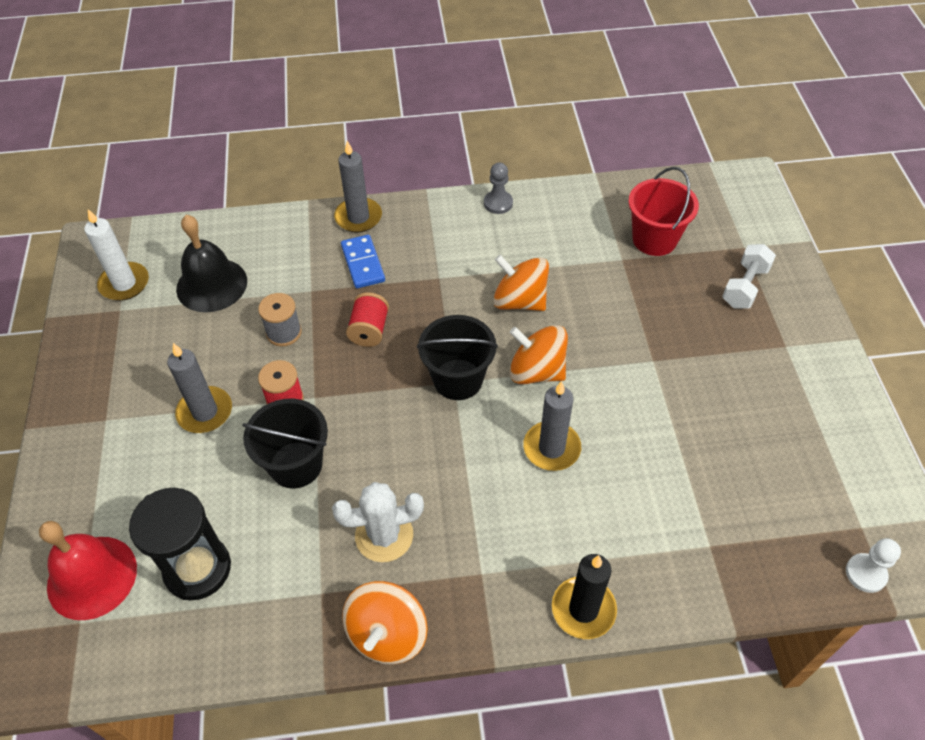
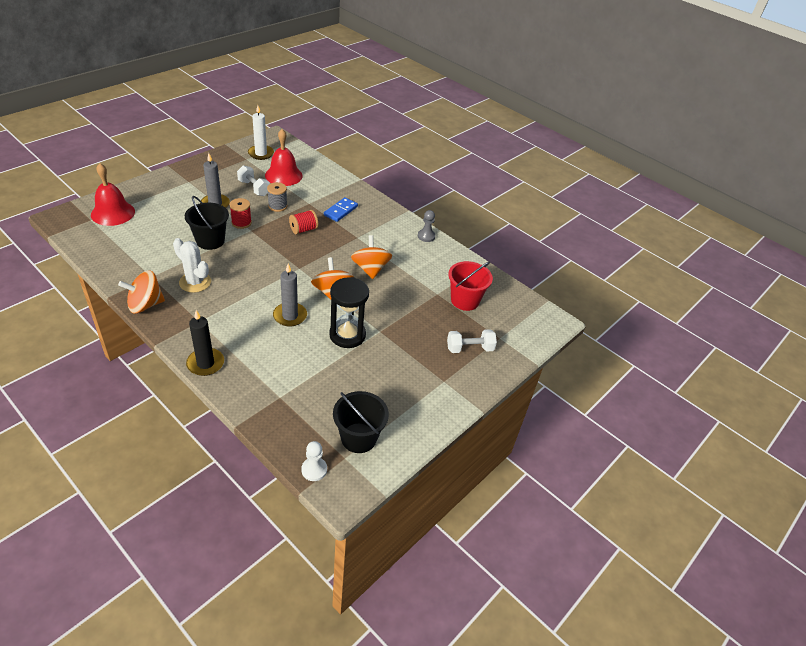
camera: 45 degrees right, 10 degrees down
(197, 569) = (137, 237): black hourglass -> black hourglass (347, 335)
(209, 339) = (254, 188): none -> white dumbbell
(211, 285) = (283, 175): black bell -> red bell
(358, 217) = (367, 198): grey candle -> none
(458, 379) = (302, 268): black bucket -> black bucket (358, 438)

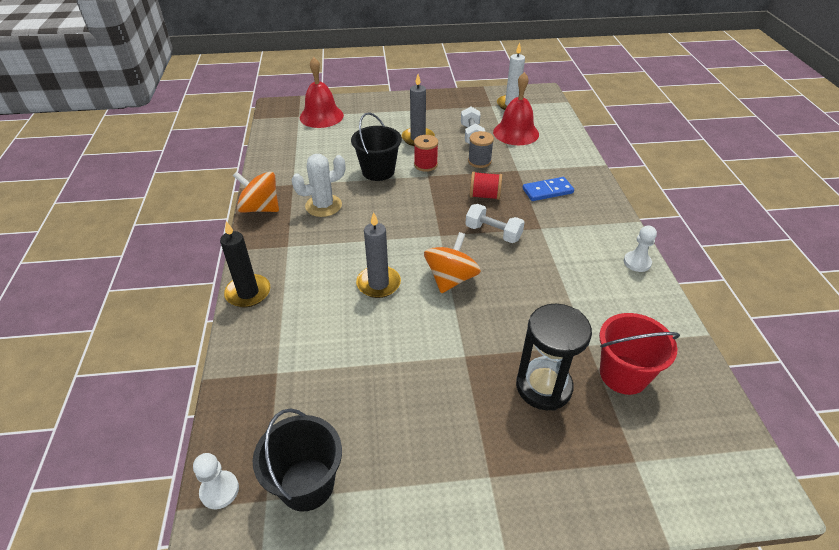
camera: 45 degrees right, 0 degrees up
(195, 282) = (323, 206): white cactus -> white cactus turned 75 degrees clockwise
(347, 335) = (420, 339): black hourglass -> black hourglass (543, 387)
(370, 269) = (523, 272): orange spinning top -> none
(426, 236) = (637, 262): grey pawn -> white pawn
(469, 348) = (571, 450): white dumbbell -> white dumbbell (493, 233)

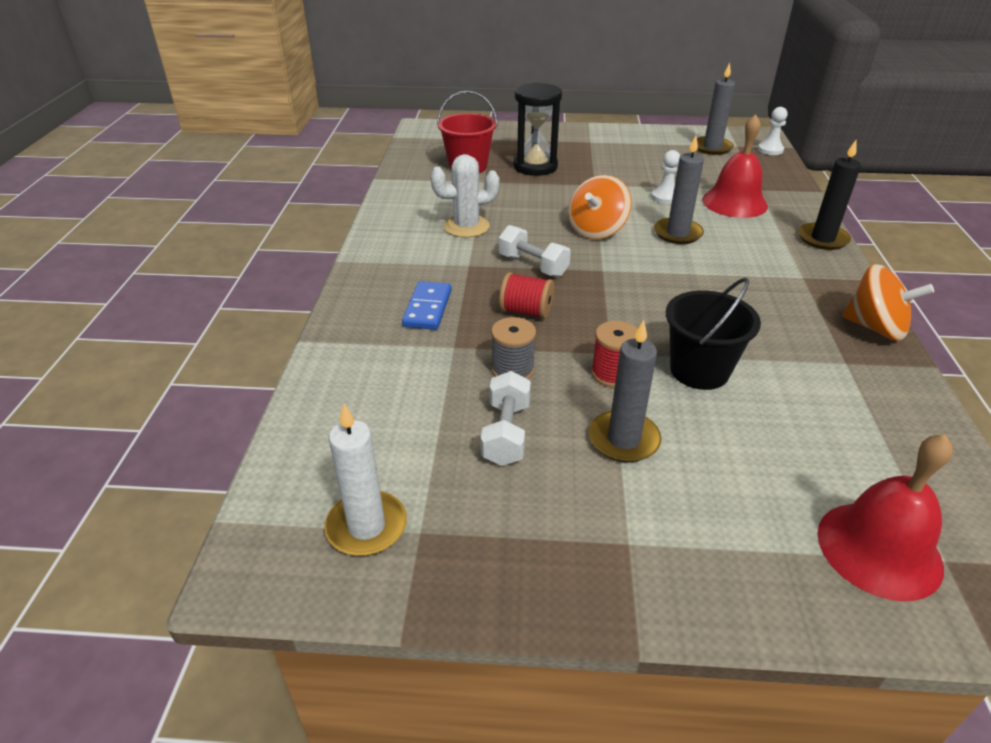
camera: 170 degrees left, 5 degrees down
(307, 484) = (712, 148): black bucket -> grey candle
(323, 206) = (776, 321): white cactus -> white cactus (466, 227)
(516, 133) = (410, 429): red bell -> red bell (734, 202)
(547, 191) = (428, 308): blue domino -> blue domino turned 75 degrees counterclockwise
(637, 262) = (384, 225): white pawn -> white pawn (665, 197)

